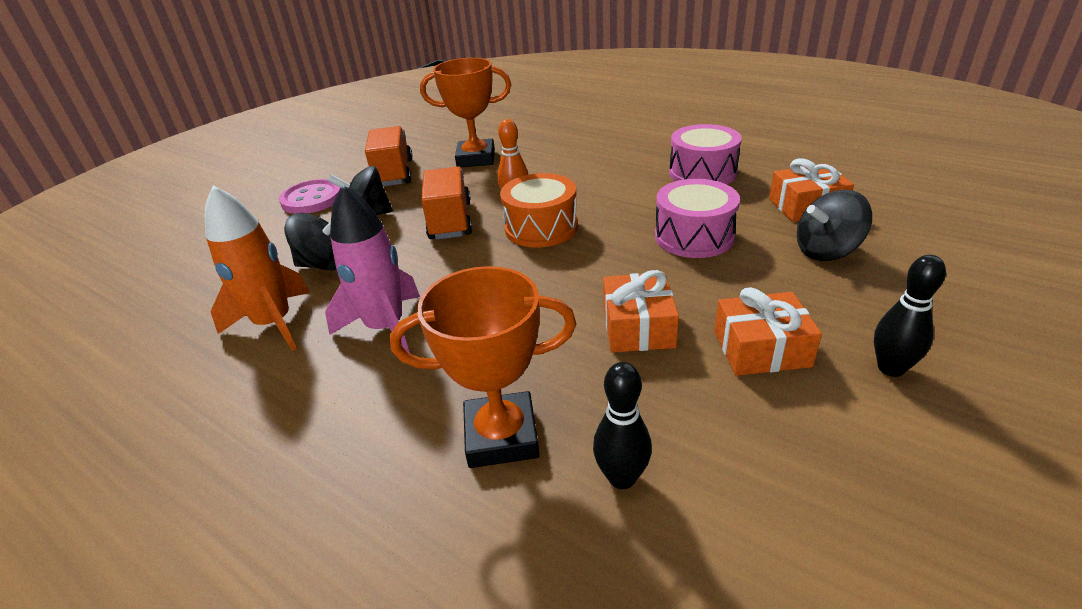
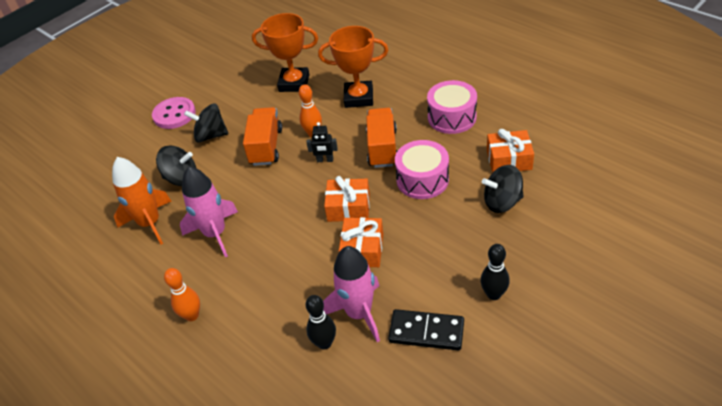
camera: 10 degrees right, 10 degrees up
(354, 455) = (192, 315): none -> orange bowling pin
(394, 173) = (233, 93): orange truck -> orange truck (382, 148)
(501, 436) = (269, 313): orange trophy -> orange trophy (358, 98)
(541, 227) = (325, 160): orange drum -> black robot
(668, 420) = (359, 313): none -> pink rocket
(761, 349) = (427, 273): orange gift -> orange gift (348, 207)
(806, 438) = (426, 331): none -> black domino

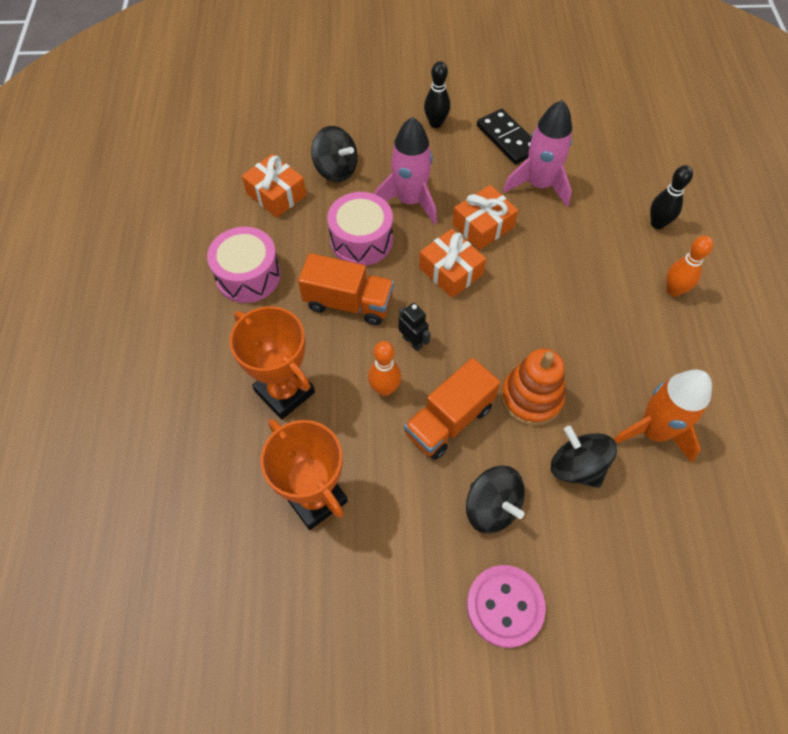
camera: 140 degrees left, 15 degrees up
(215, 233) = (594, 355): pink rocket -> pink rocket (410, 201)
(233, 187) = (531, 397): none -> orange stacking toy
(324, 343) = (584, 186): black bowling pin -> black bowling pin (657, 223)
(382, 148) = (348, 303): orange truck -> orange truck turned 120 degrees counterclockwise

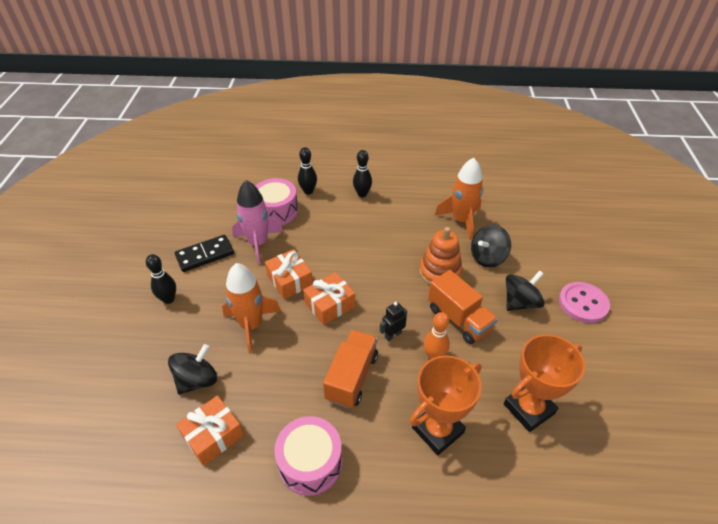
camera: 85 degrees left, 15 degrees down
(361, 240) = (286, 364): pink drum -> pink drum (276, 211)
(410, 201) = (251, 325): pink rocket -> orange rocket
(673, 290) = (362, 194): orange bowling pin -> black bowling pin

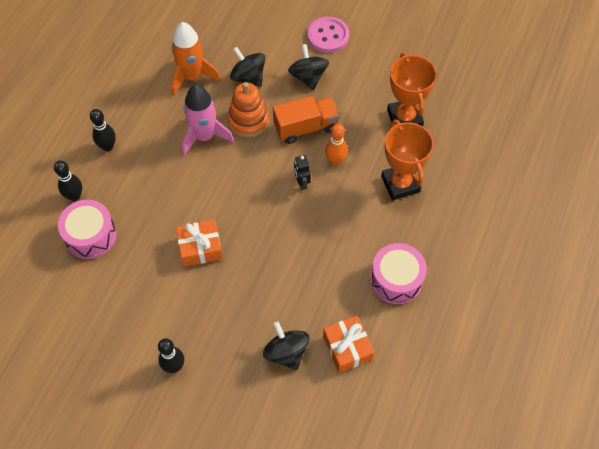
camera: 70 degrees left, 15 degrees up
(205, 255) = (125, 321): black domino -> none
(251, 325) = (242, 294): orange rocket -> none
(258, 243) = (133, 265): pink rocket -> pink rocket (204, 136)
(330, 305) = (246, 221): orange gift -> none
(352, 377) = (331, 227): orange truck -> none
(487, 257) = (248, 77): black spinning top -> black spinning top turned 150 degrees clockwise

